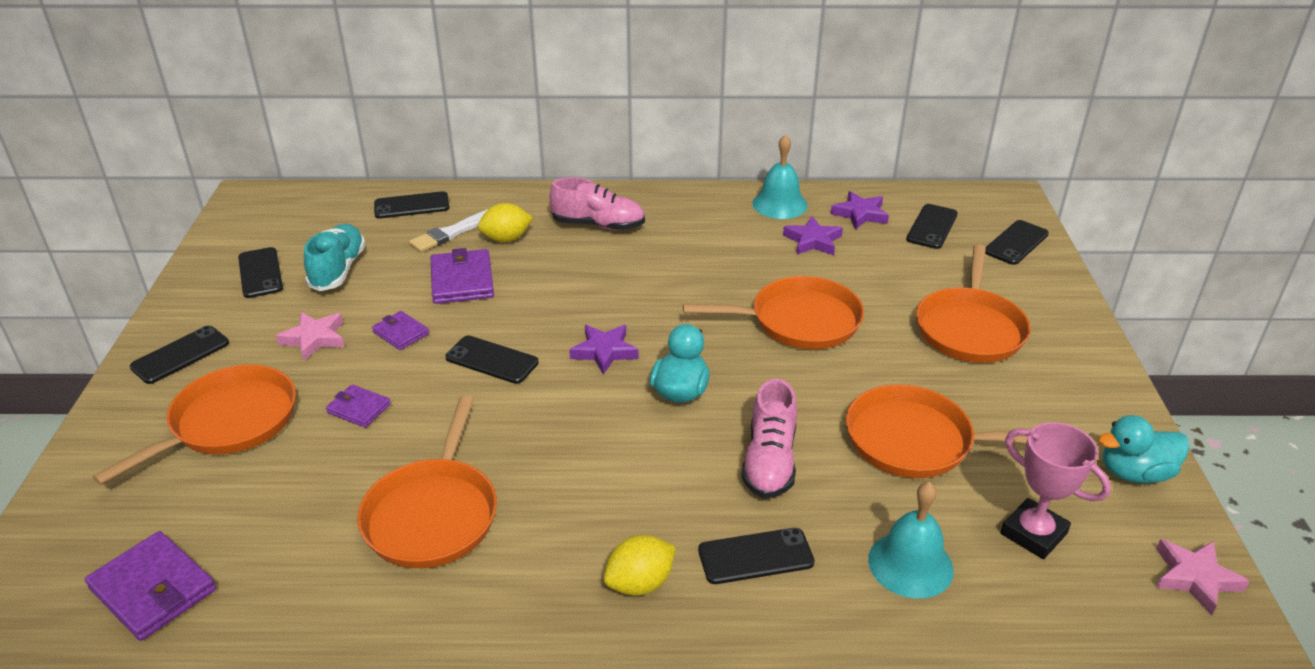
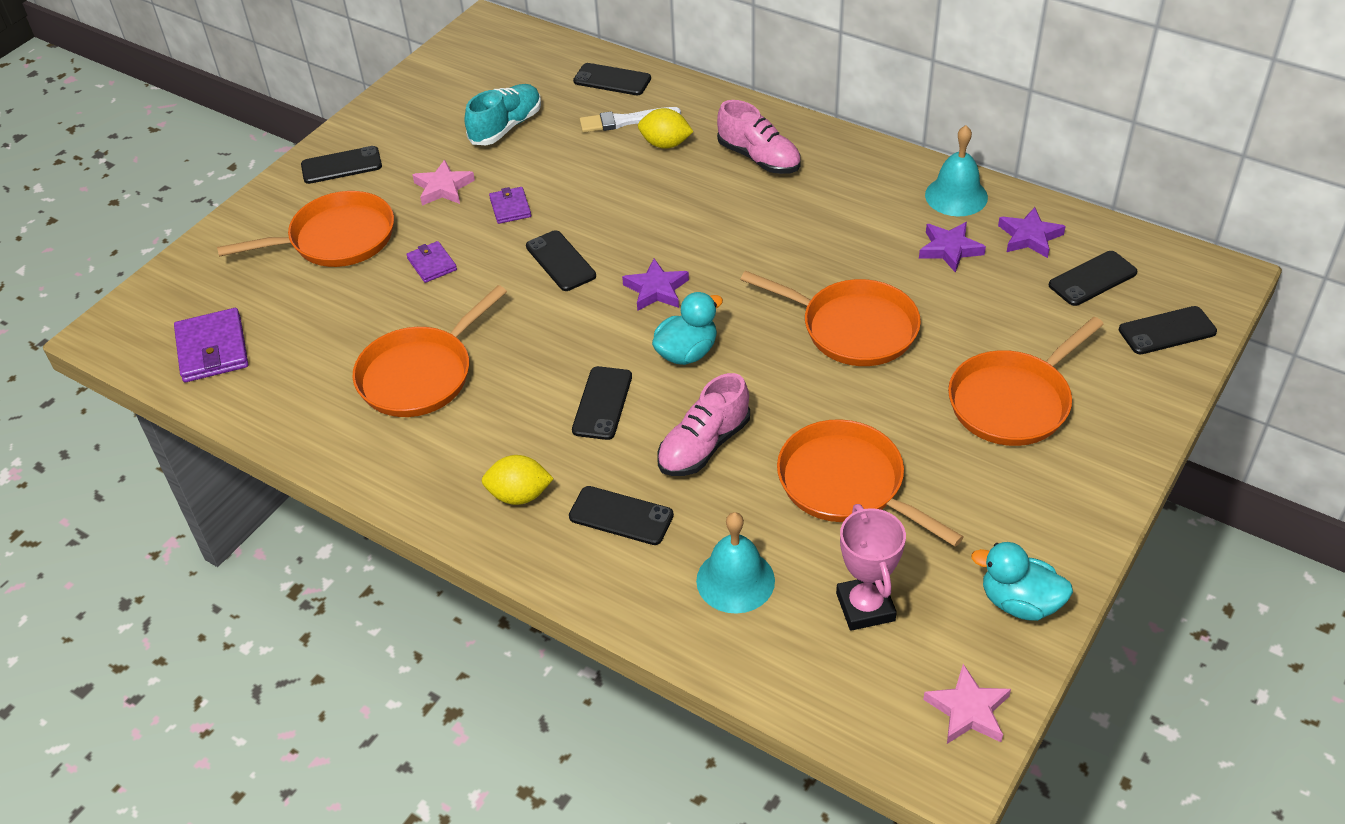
camera: 35 degrees right, 10 degrees up
(260, 273) = (446, 108): black phone -> black phone (602, 403)
(462, 280) = (596, 174): purple wallet -> none

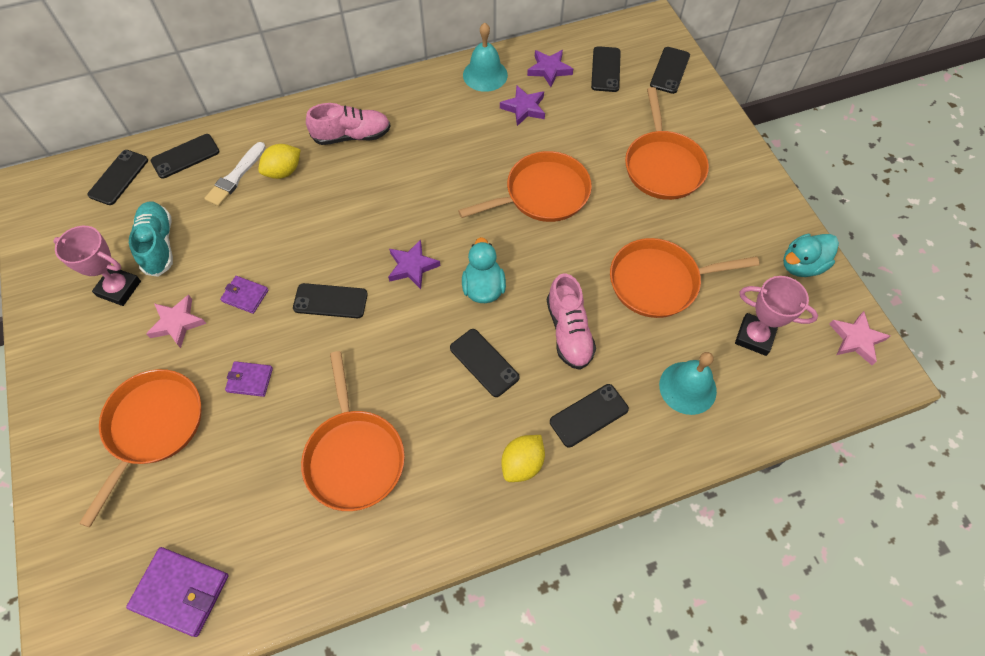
camera: 55 degrees left, 15 degrees up
(341, 165) = (73, 374): black phone -> black phone (118, 177)
(441, 135) = (119, 288): none -> pink trophy

